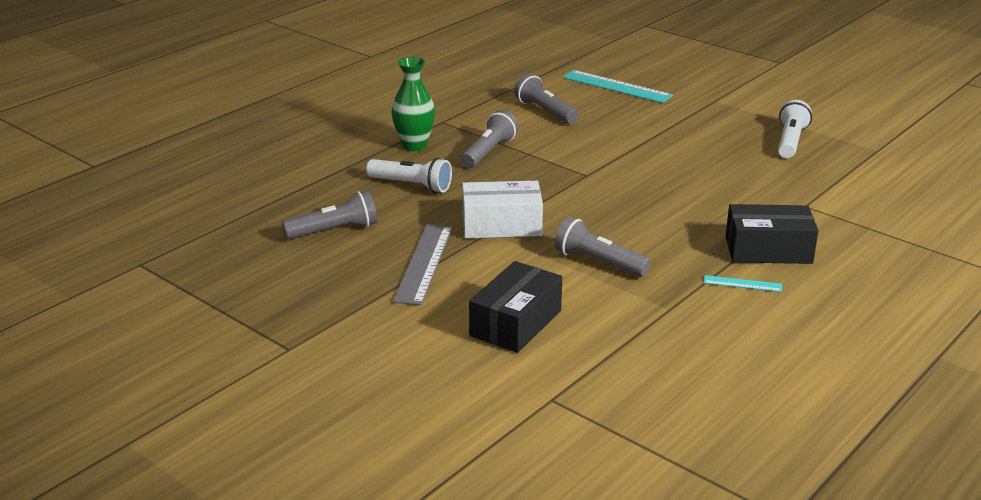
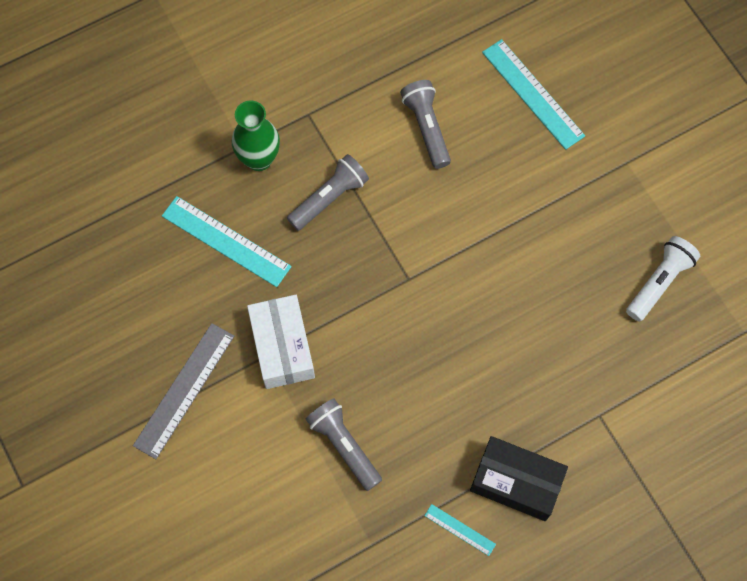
camera: 20 degrees right, 40 degrees up
(335, 230) = (124, 302): grey flashlight -> none
(411, 185) = (226, 241): white flashlight -> turquoise ruler
(501, 225) = (282, 347): white box -> white box turned 60 degrees clockwise
(516, 323) = (226, 517): black box -> none

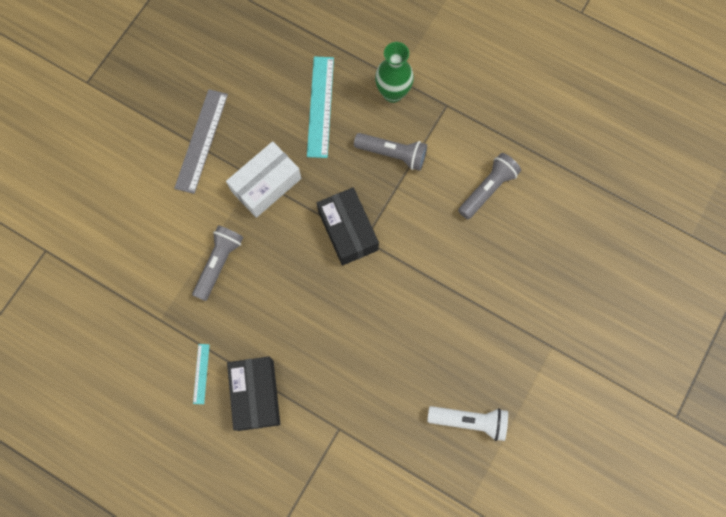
camera: 60 degrees right, 5 degrees up
(184, 390) = (201, 140): grey ruler -> grey ruler turned 75 degrees counterclockwise
(388, 290) = (347, 231): none -> black box
(533, 94) = (564, 249): turquoise ruler -> none

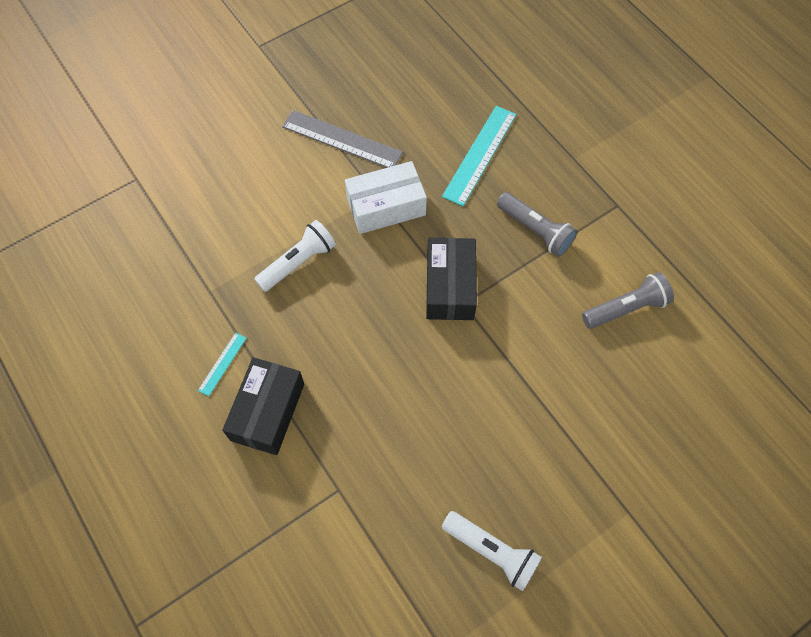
camera: 25 degrees right, 10 degrees down
(201, 140) = (342, 140): grey ruler -> grey ruler turned 75 degrees clockwise
(219, 263) = (298, 262): grey flashlight -> white flashlight
(393, 93) = (563, 171): green vase -> none

